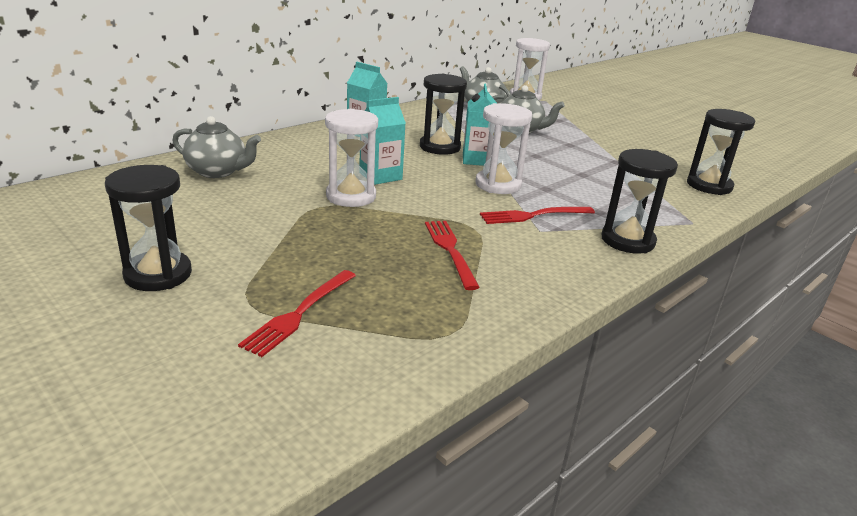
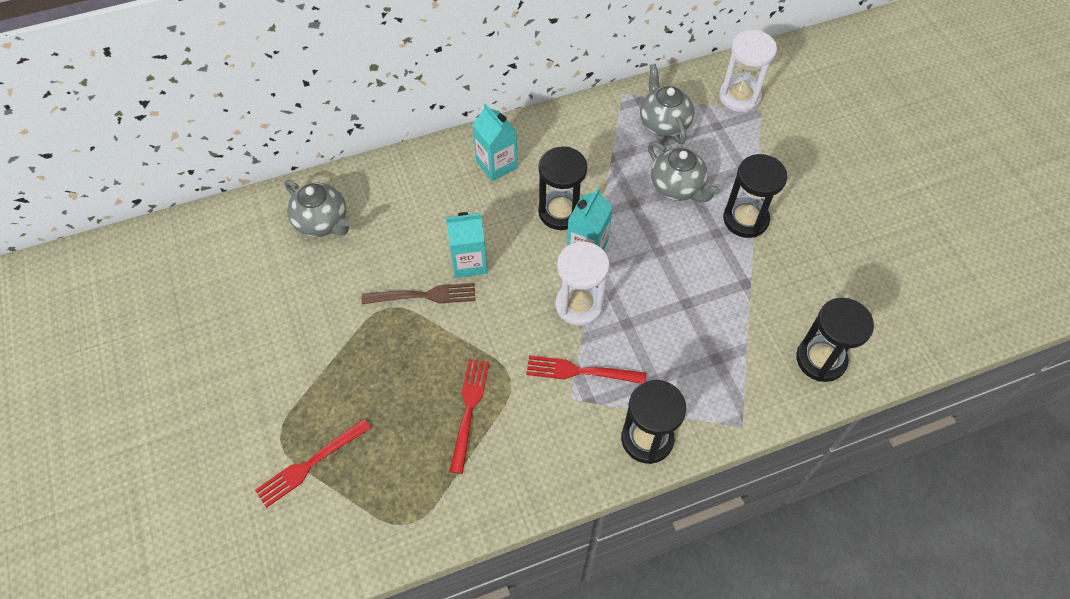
camera: 25 degrees right, 30 degrees up
(158, 274) = (228, 382): black hourglass -> black hourglass (745, 219)
(351, 196) = (424, 295): white hourglass -> brown fork

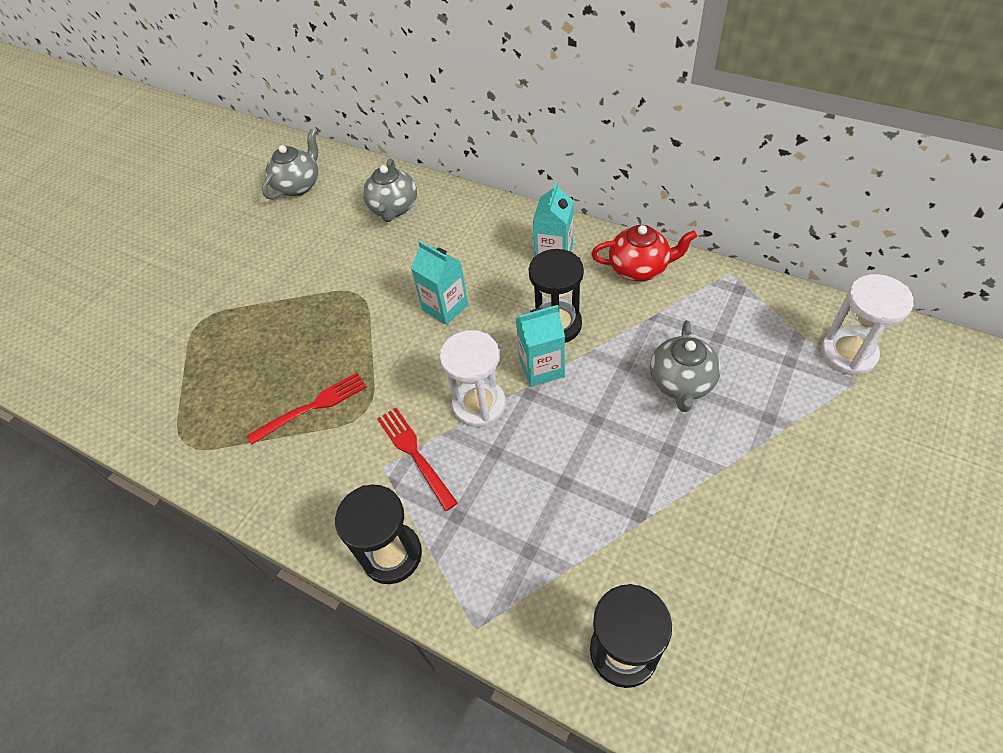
camera: 55 degrees right, 5 degrees down
(310, 464) = (192, 351): red fork -> none
(424, 295) = (388, 305): brown fork -> none
(565, 131) = (639, 268): none -> red teapot
(663, 123) = (737, 322): grey teapot -> grey teapot (299, 185)
(745, 219) = (712, 462): black hourglass -> none

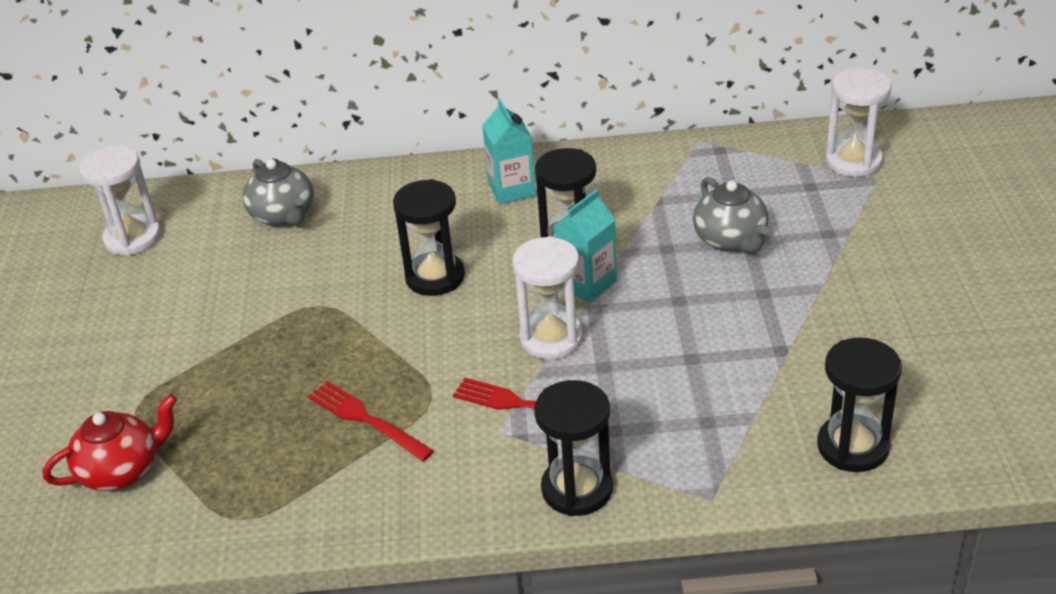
camera: 35 degrees left, 15 degrees down
(299, 185) = (133, 238): grey teapot -> white hourglass
(312, 407) = (366, 420): red fork -> red fork turned 75 degrees counterclockwise
(445, 307) = (435, 277): turquoise carton -> black hourglass
(639, 268) = (610, 169): red teapot -> red teapot (122, 470)

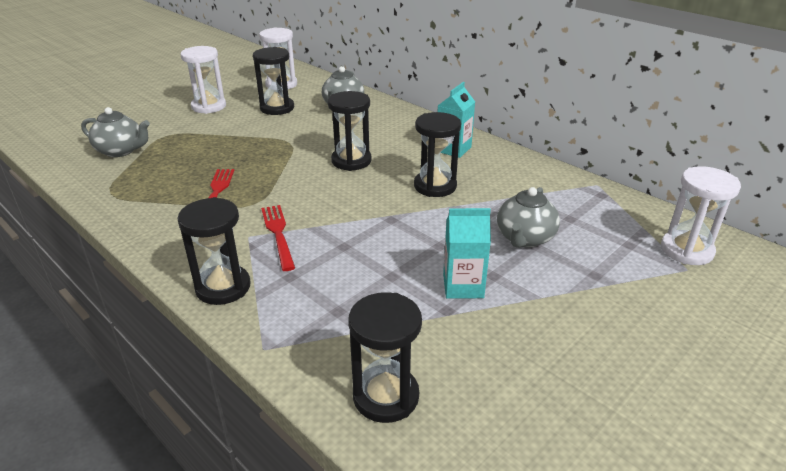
camera: 45 degrees right, 5 degrees down
(122, 470) = (121, 151): red teapot -> grey teapot
(203, 274) = (277, 108): none -> black hourglass
(551, 338) = (346, 217): white hourglass -> white hourglass (209, 106)
(587, 283) = (409, 207): turquoise carton -> turquoise carton (463, 286)

